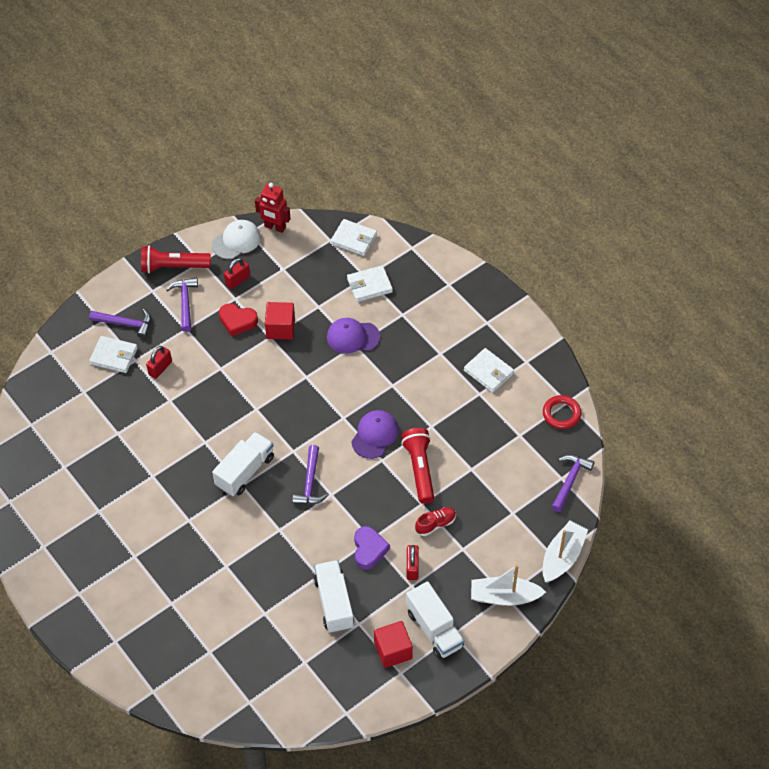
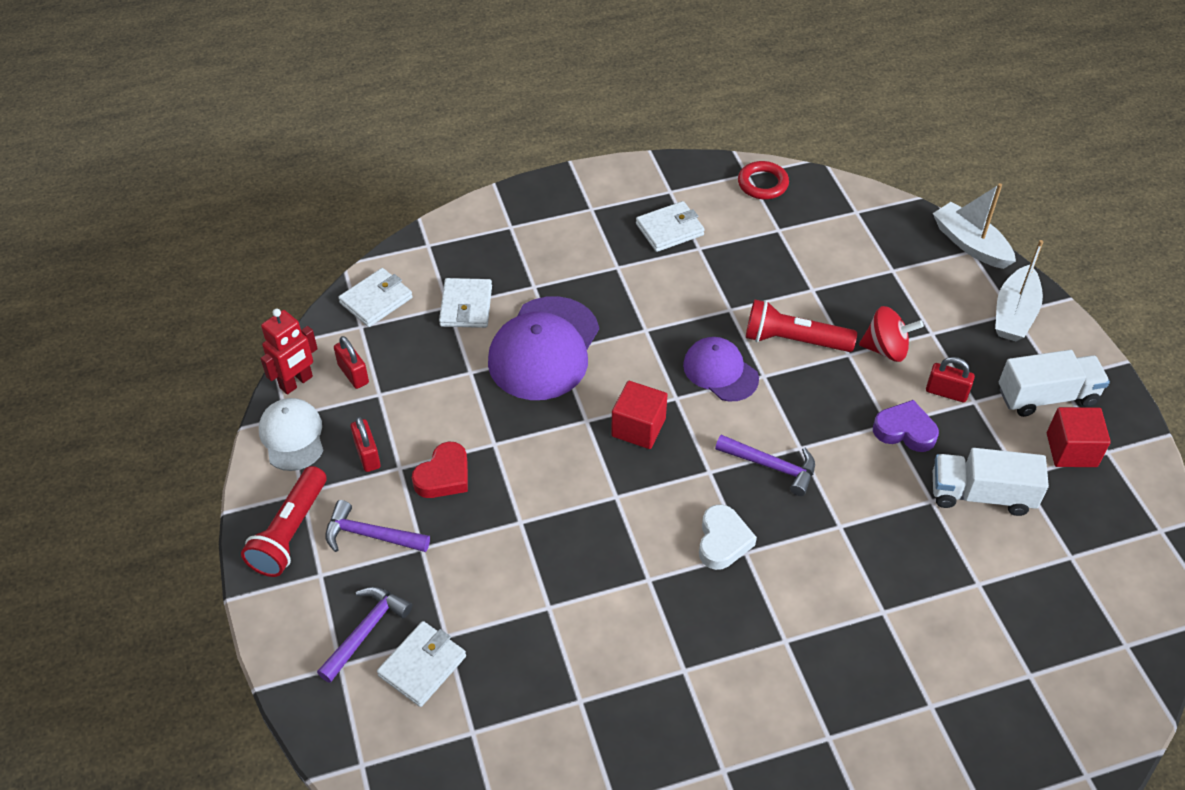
camera: 70 degrees left, 5 degrees down
(160, 368) = (480, 604): red padlock -> red padlock (353, 374)
(245, 471) = (723, 541): white truck -> white heart
(280, 328) = (485, 426): red cube -> red cube (638, 427)
(353, 337) = (544, 349): purple cap -> purple cap, size x1.66
(435, 524) = (886, 349): red shoe -> red spinning top
(570, 480) = (863, 205): purple hammer -> none

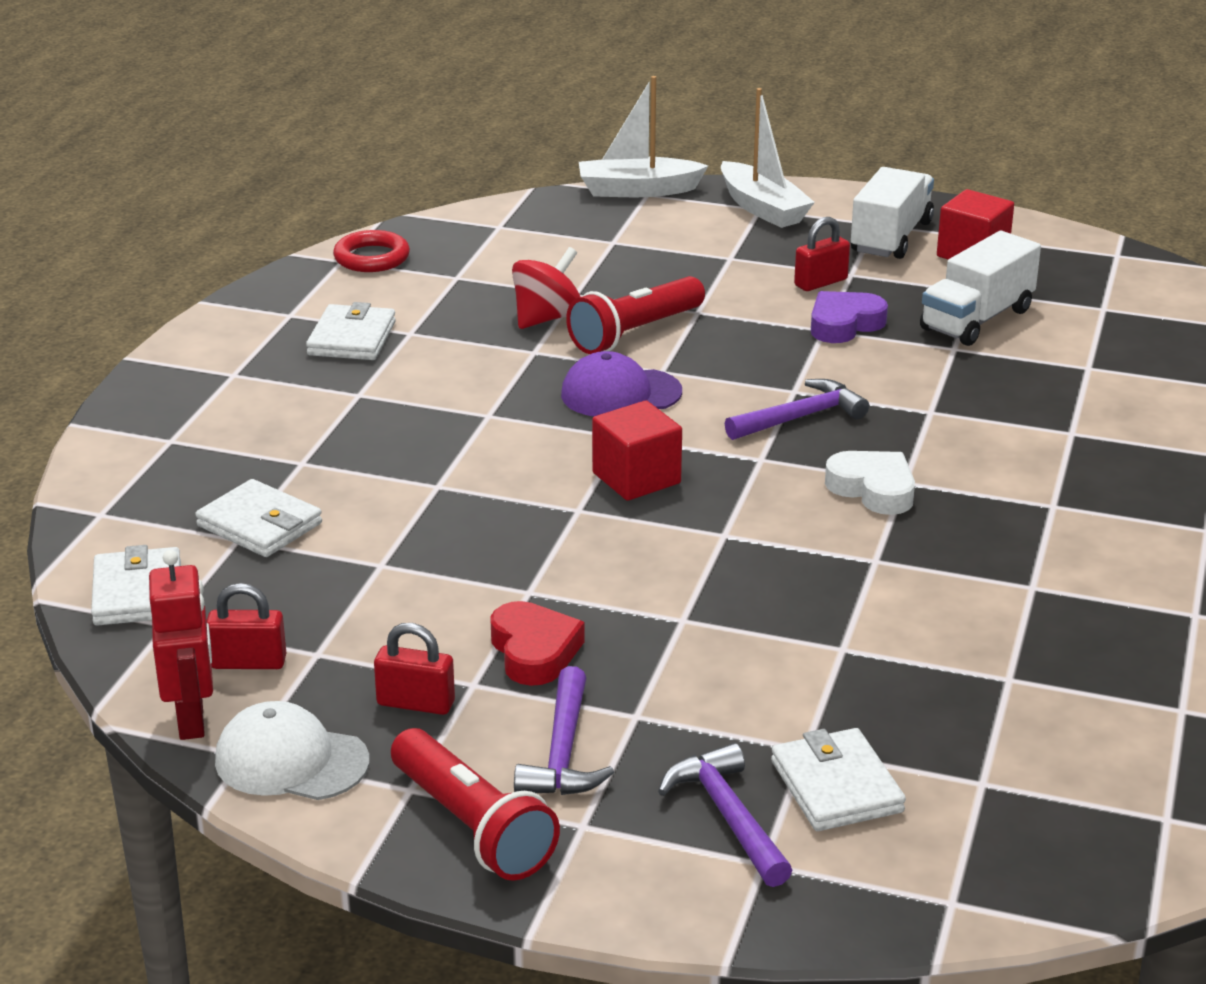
camera: 55 degrees left, 20 degrees down
(370, 535) = (563, 752): purple hammer -> purple hammer turned 45 degrees counterclockwise
(544, 349) = (419, 495): purple cap -> none
(886, 349) = (719, 289): red spinning top -> red spinning top (547, 318)

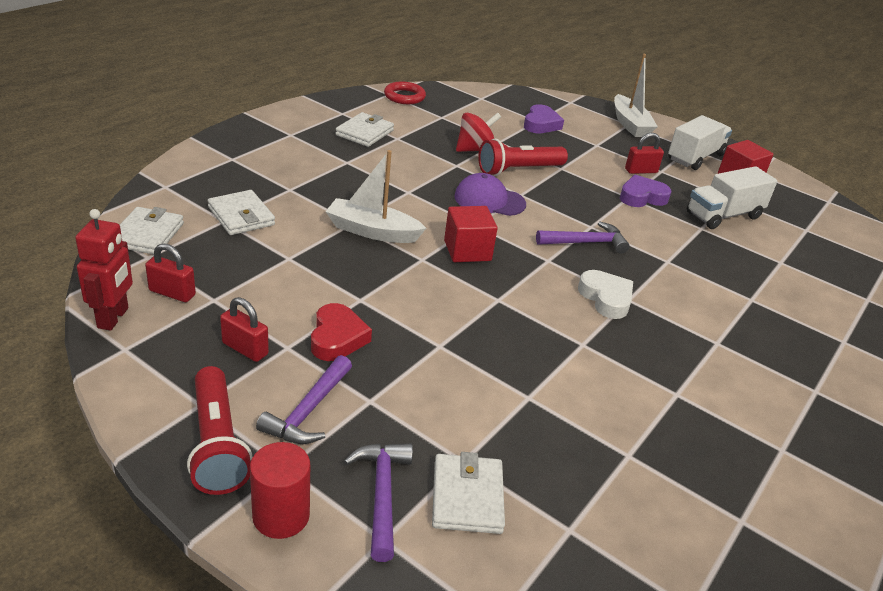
camera: 15 degrees right, 5 degrees up
(291, 761) = (146, 362): white cap -> none
(618, 878) = (281, 516): none -> red cylinder
(623, 246) = (541, 124): none -> purple heart
(638, 190) = (566, 99): white boat -> white boat (372, 231)

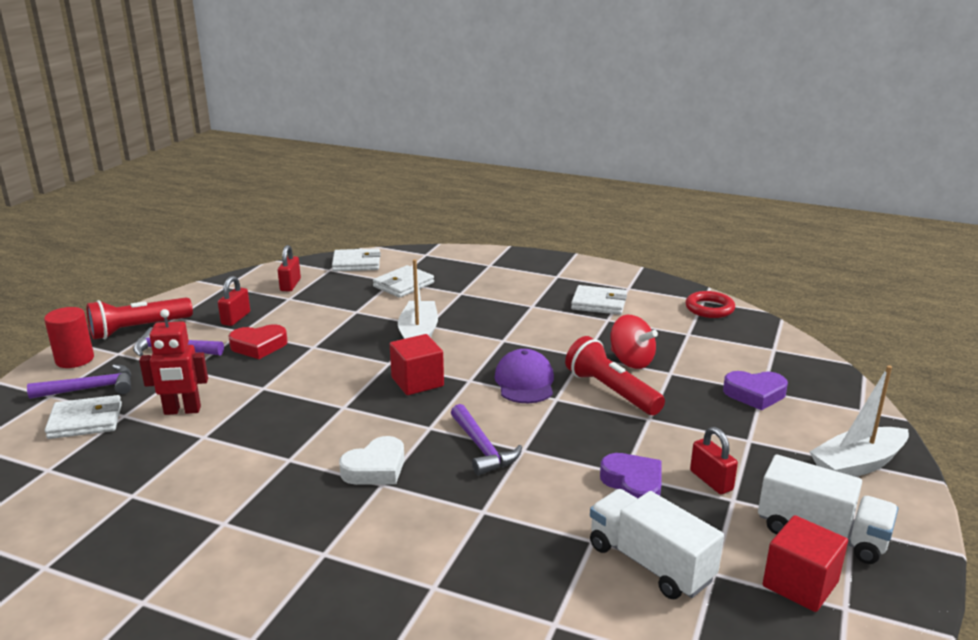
camera: 80 degrees right, 10 degrees down
(113, 318) = (256, 276): red robot -> red robot (182, 411)

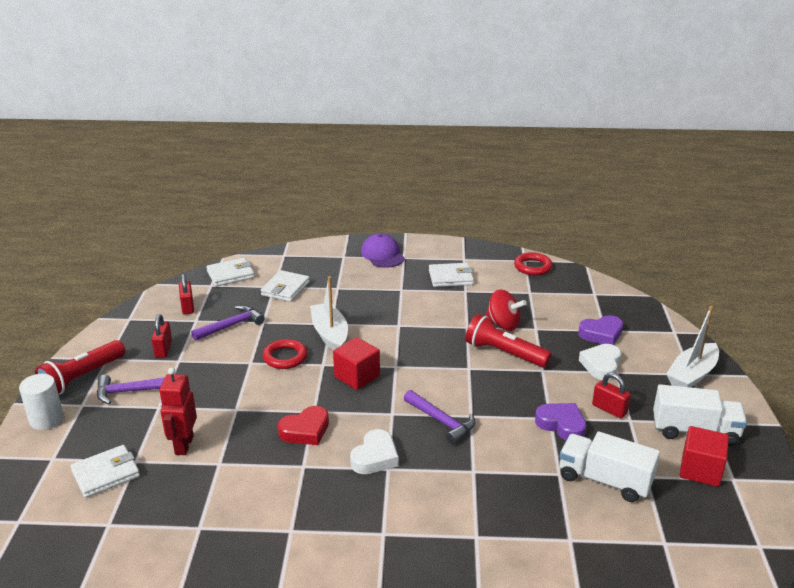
camera: 20 degrees left, 5 degrees up
(75, 359) = (46, 419): red cylinder -> white cylinder
(91, 388) = (85, 443): purple hammer -> purple hammer (231, 325)
(182, 411) = (183, 445): red robot -> red robot turned 120 degrees clockwise
(259, 346) = (204, 371): red heart -> red heart (305, 430)
(353, 348) = (285, 357): none -> red ring
(524, 382) = (437, 359): purple cap -> purple cap (382, 254)
(732, 428) = (601, 365): none -> white heart

